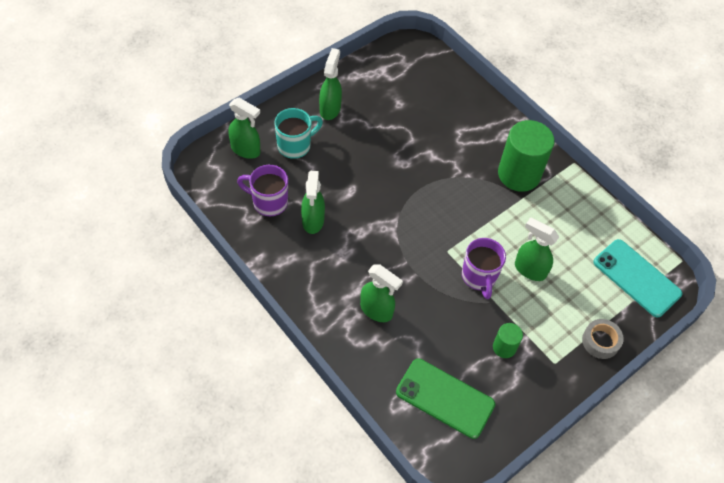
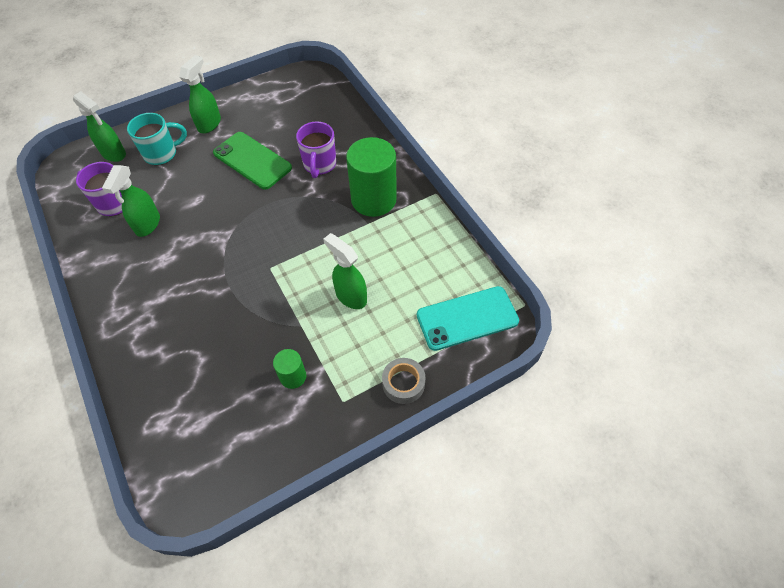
camera: 15 degrees right, 0 degrees up
(376, 310) = (173, 320): green spray bottle -> none
(445, 398) = (206, 424): green phone -> green phone (252, 160)
(479, 277) = (293, 298): purple mug -> purple mug (319, 165)
(637, 278) = (467, 318): turquoise phone -> turquoise phone turned 75 degrees counterclockwise

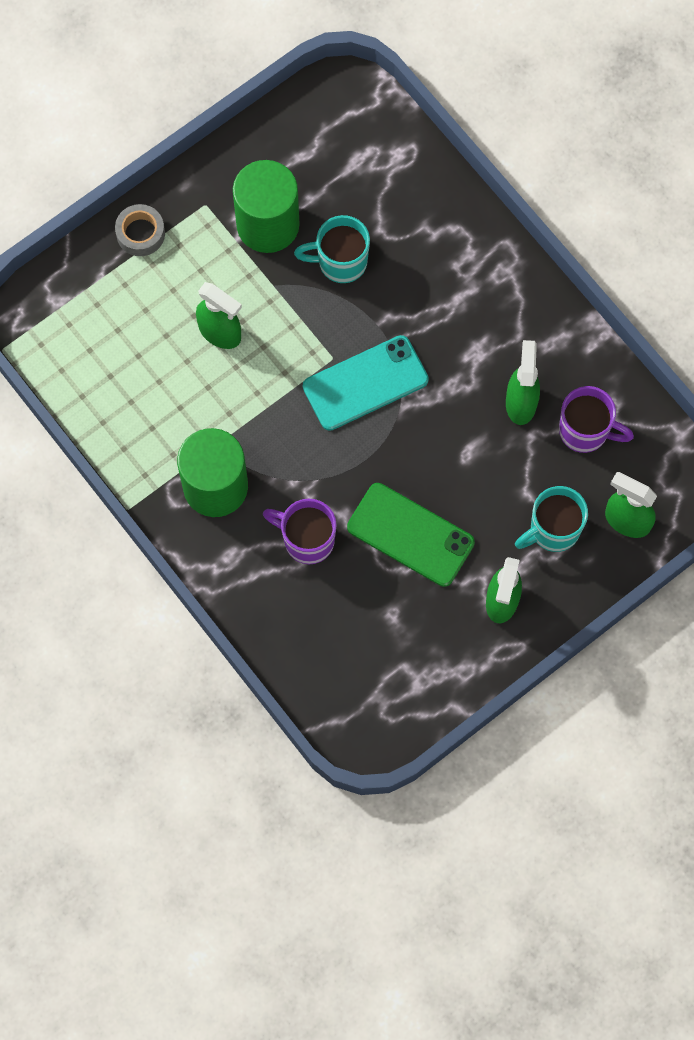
camera: 170 degrees right, 15 degrees up
(242, 337) = (340, 262): none -> turquoise mug
(293, 376) = (268, 224): green cylinder -> green cylinder, size x2.05
(319, 165) = (307, 540): purple mug -> purple mug turned 60 degrees counterclockwise
(467, 318) = (72, 322): turquoise phone -> turquoise phone (365, 383)

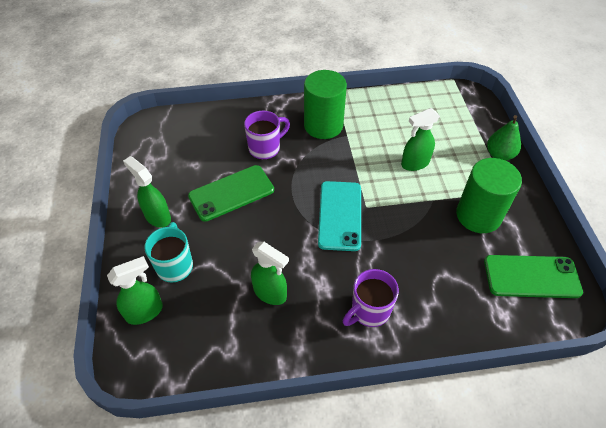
camera: 120 degrees right, 20 degrees down
(140, 233) = (499, 155): grey tape -> green pear
(328, 140) = (531, 277): none -> green phone
(340, 262) = (432, 241): turquoise mug -> none
(585, 431) = (222, 322): purple mug -> purple mug (369, 311)

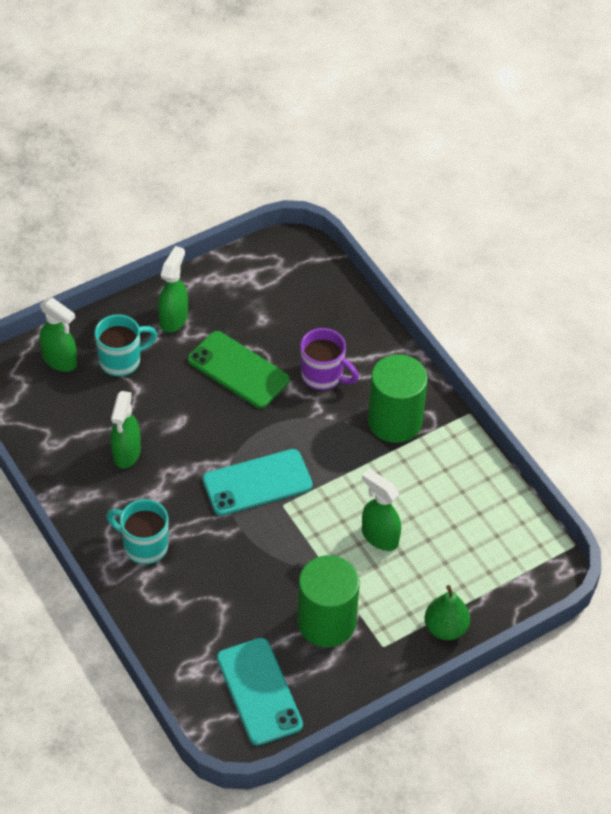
camera: 65 degrees right, 0 degrees up
(369, 311) = (144, 546): purple mug -> turquoise mug
(531, 277) = (259, 691): green phone -> turquoise phone

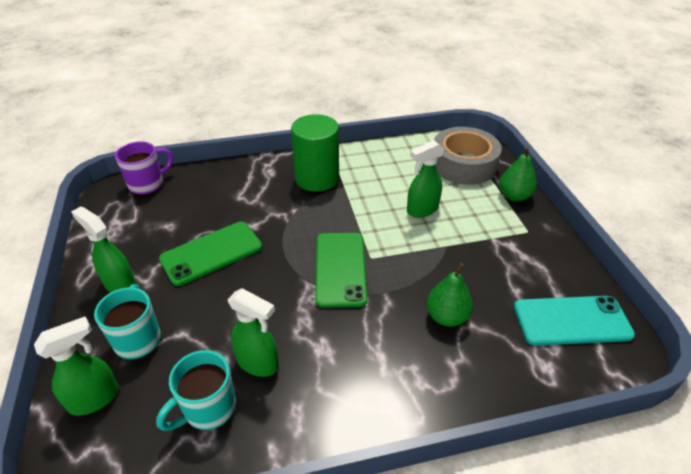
camera: 70 degrees left, 10 degrees down
(144, 546) = (382, 375): turquoise mug -> turquoise mug (208, 409)
(226, 584) = (446, 317): none -> green pear
(257, 482) = (340, 269): turquoise phone -> green phone
(323, 376) = (252, 204): purple mug -> purple mug (147, 184)
(326, 622) = (500, 258): green cylinder -> none
(491, 566) = (463, 164): none -> grey tape

